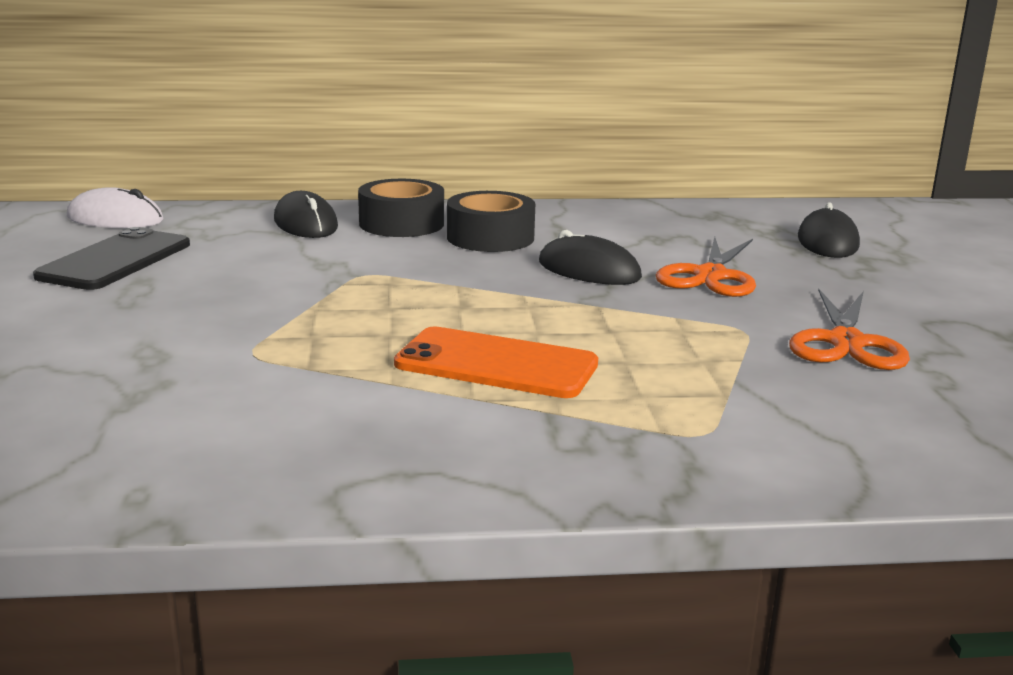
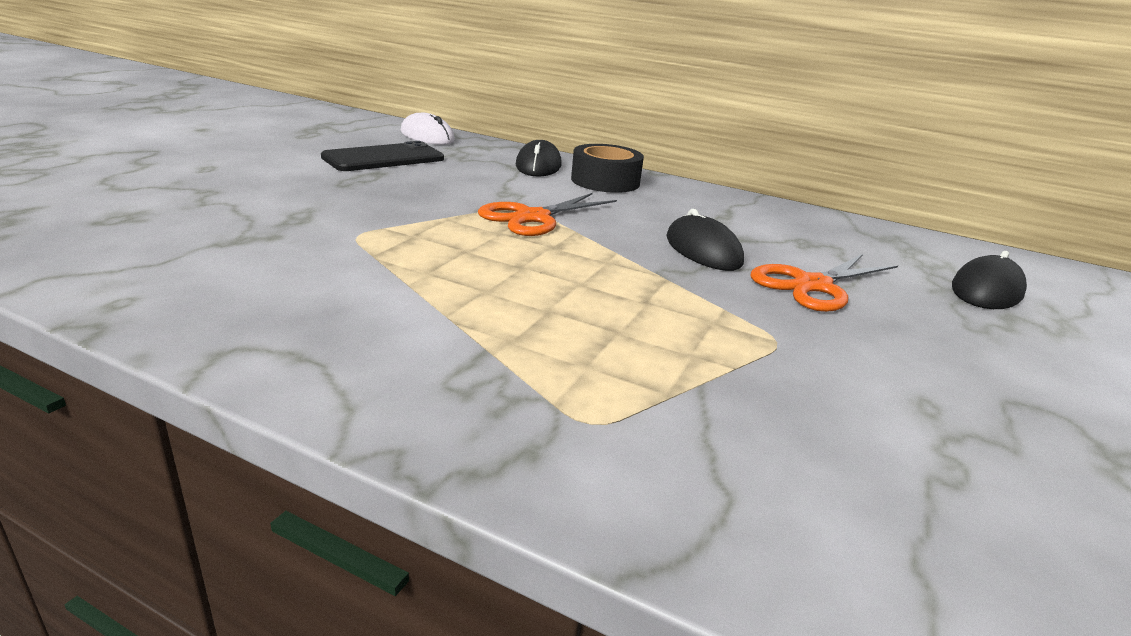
camera: 30 degrees right, 5 degrees up
(490, 237) = (658, 206): black tape -> none
(496, 364) = (508, 297): orange phone -> none
(846, 342) = (878, 390): orange scissors -> orange scissors (533, 217)

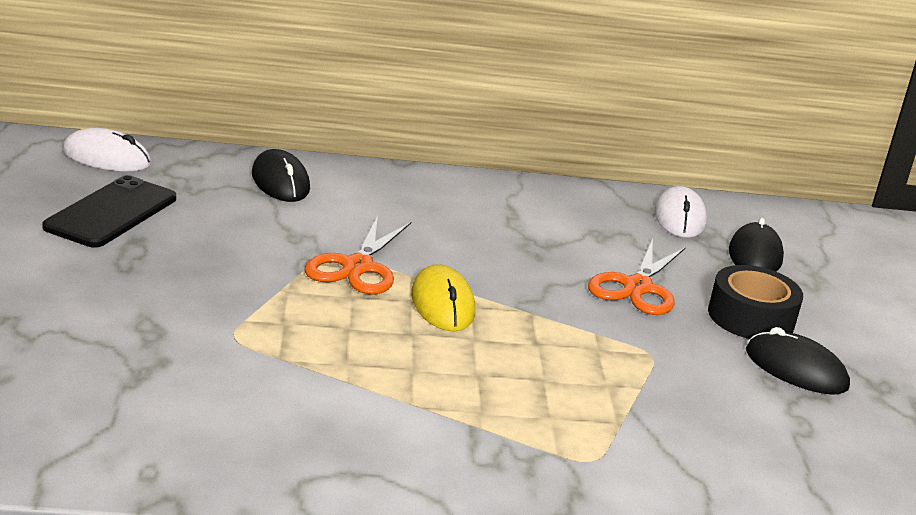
camera: 30 degrees left, 0 degrees up
(581, 254) = (442, 304): none -> yellow mouse
(605, 181) = (368, 191): black tape -> black tape (751, 317)
(703, 250) = (530, 269): black mouse -> black mouse (796, 369)
(910, 247) = (679, 218): none -> white mouse

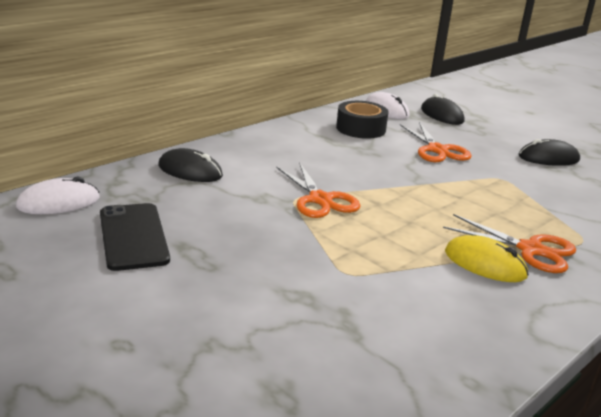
camera: 40 degrees left, 0 degrees up
(442, 304) = (391, 199): yellow mouse -> yellow mouse (485, 264)
(492, 429) = (530, 249): none -> orange scissors
(751, 317) = (494, 143): black tape -> black tape (360, 128)

